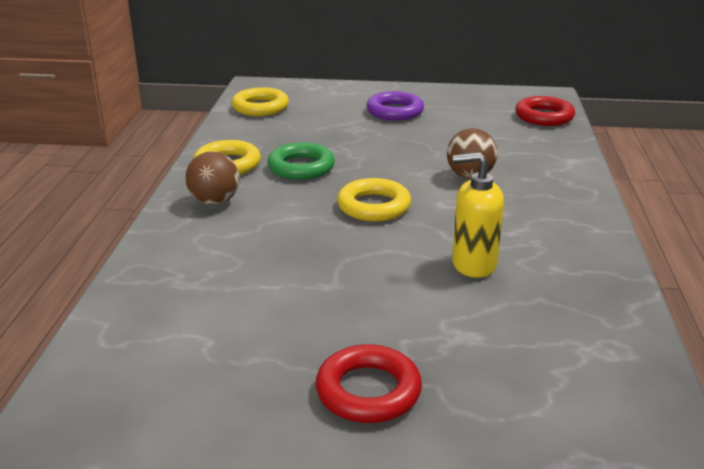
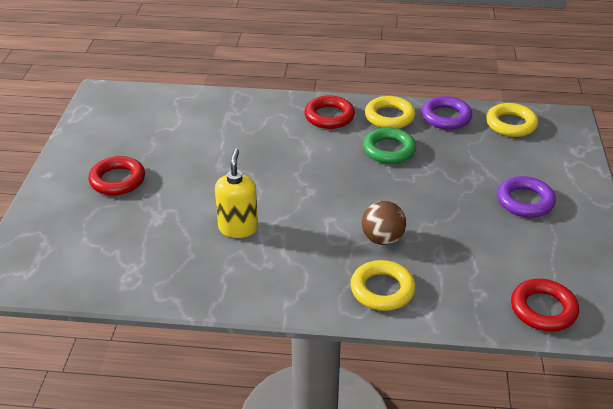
camera: 90 degrees right, 10 degrees up
(214, 201) = (329, 116): brown ball -> red ring
(237, 135) = (446, 117): none -> purple ring
(374, 206) = (324, 185): yellow ring -> yellow ring (382, 290)

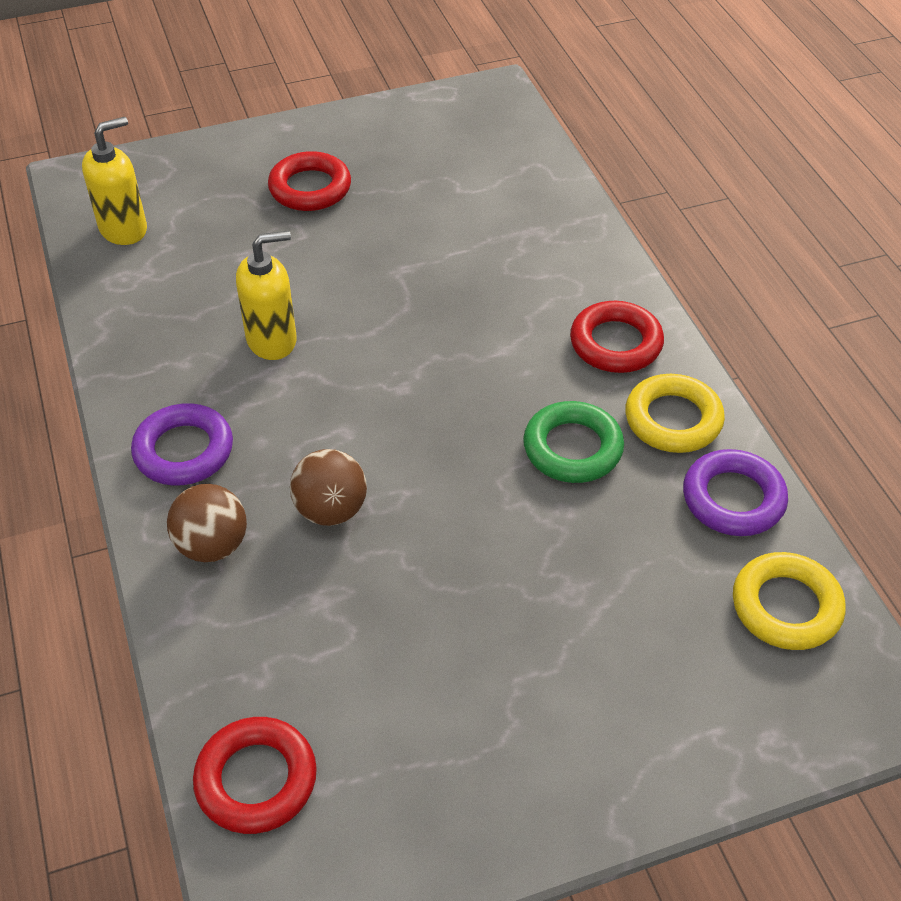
camera: 65 degrees right, 10 degrees up
(80, 268) = (124, 229): none -> yellow soap dispenser
(382, 290) = (212, 545): yellow ring -> brown ball
(525, 201) = (545, 686): purple ring -> purple ring (184, 451)

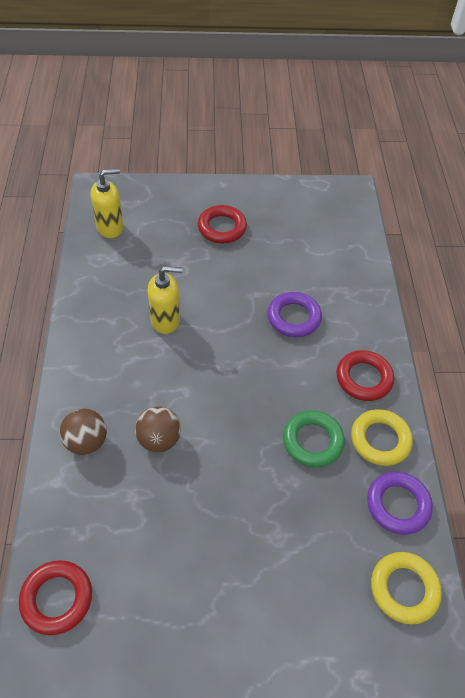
camera: 15 degrees right, 5 degrees up
(184, 451) = (92, 377): purple ring -> purple ring (294, 318)

